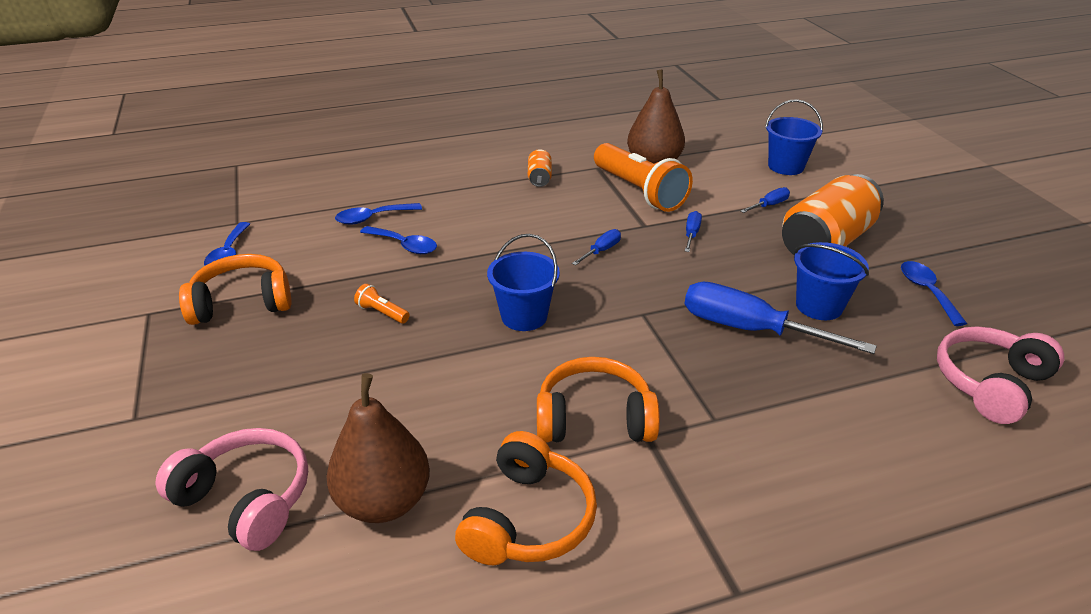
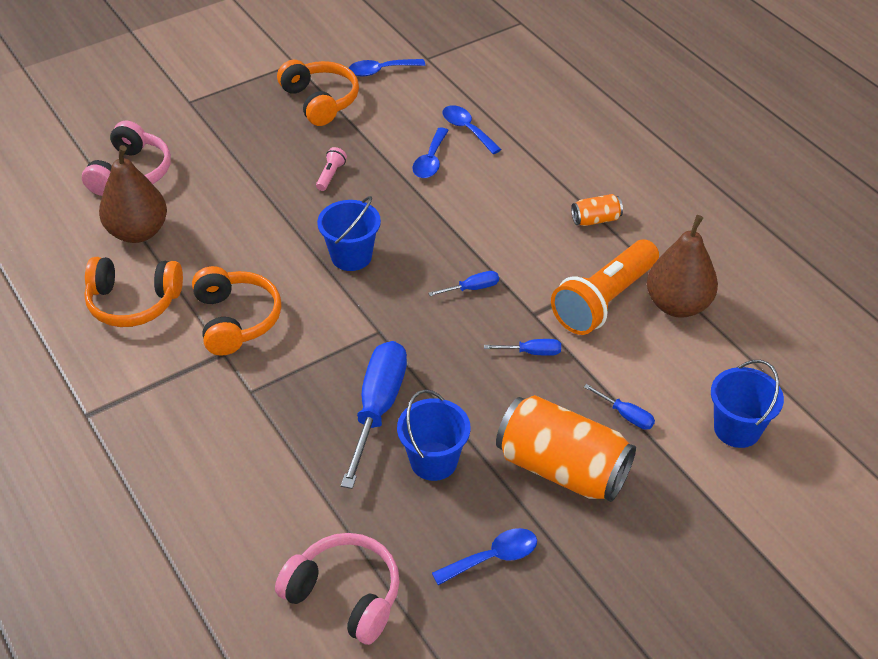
camera: 75 degrees right, 10 degrees up
(382, 313) = (331, 175): orange flashlight -> pink flashlight
(601, 251) = (472, 288): blue screwdriver -> blue screwdriver turned 45 degrees counterclockwise

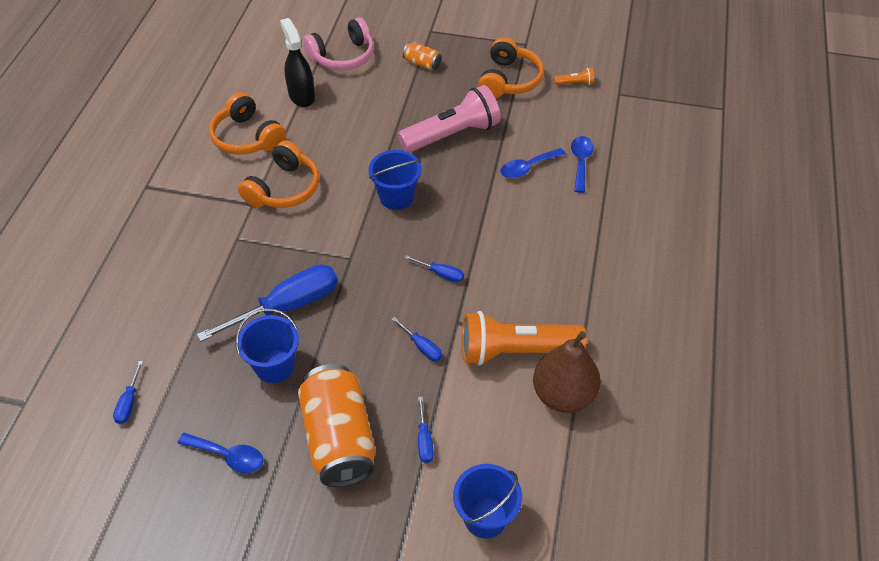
camera: 45 degrees right, 5 degrees up
(138, 232) = (301, 96): brown pear -> black spray bottle
(331, 175) = (452, 134): pink flashlight -> pink flashlight, size x2.46
(345, 595) = (129, 402): pink headphones -> blue screwdriver
(380, 71) = (575, 83): blue spoon -> orange flashlight
(596, 219) = (586, 289): orange can -> orange can (422, 64)

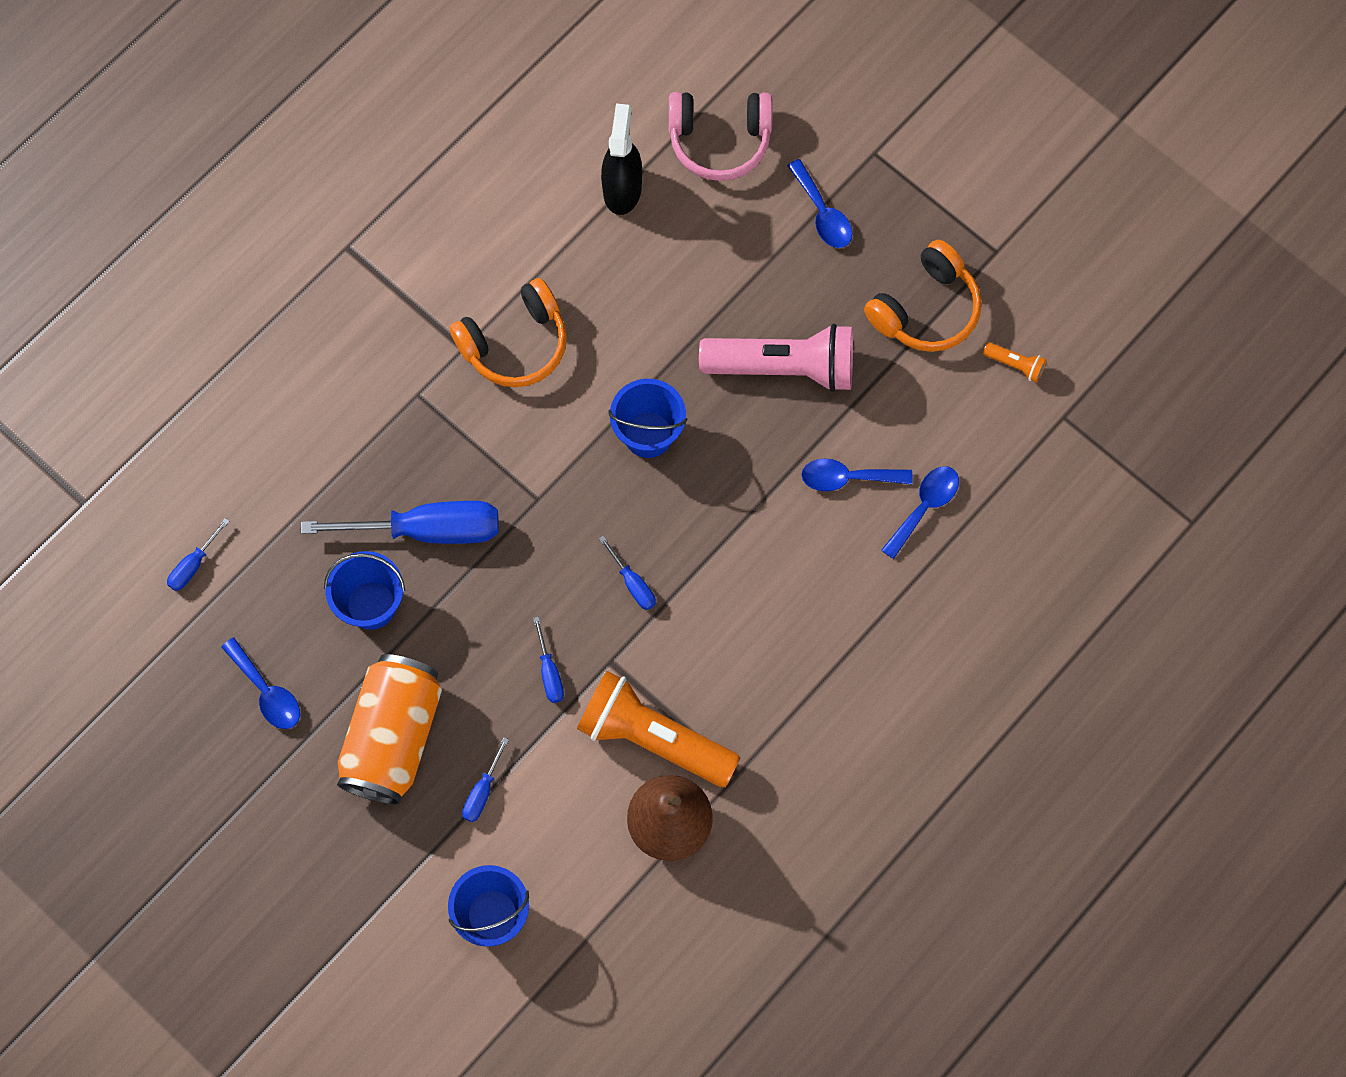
camera: 30 degrees right, 20 degrees up
(247, 137) = (512, 229): orange headphones -> none
(422, 64) = (822, 213): orange can -> blue spoon

